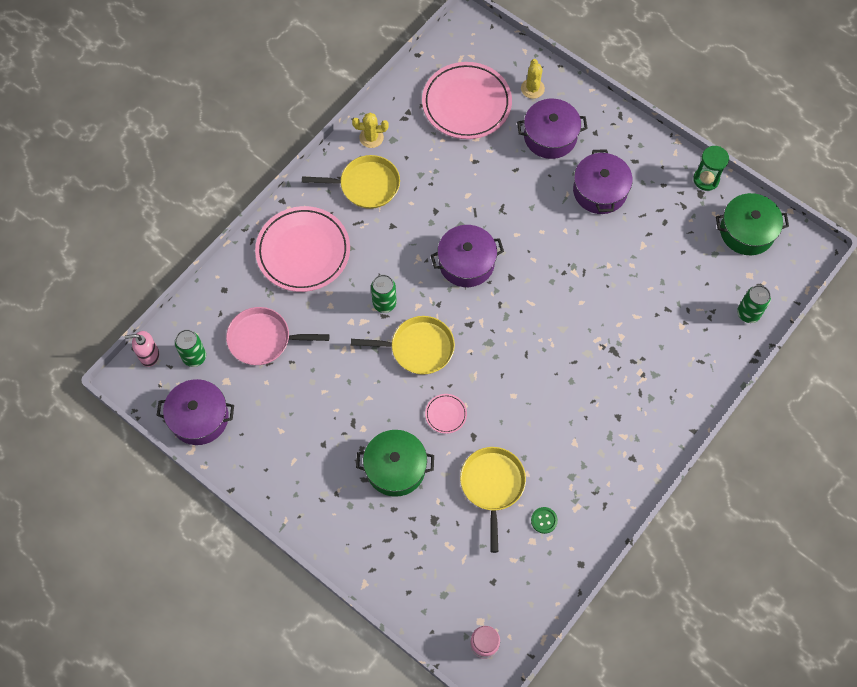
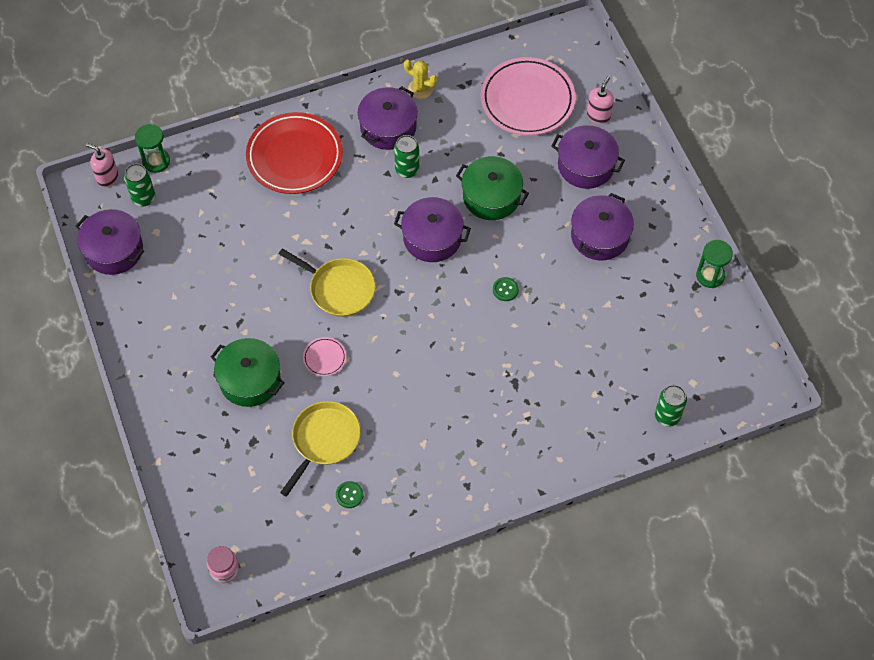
camera: 30 degrees right, 5 degrees down
(183, 318) = (156, 161): none -> green hourglass
(263, 339) = (210, 213): pink pan -> none
(303, 251) = (294, 156): pink plate -> red plate
(366, 185) = (388, 127): yellow pan -> purple pot
(384, 303) = (335, 236): green can -> green can (407, 170)
(532, 88) = (598, 115): yellow cactus -> pink soap dispenser
(554, 276) = (505, 289): none -> green button
(747, 231) = (718, 342): green pot -> green pot (491, 196)

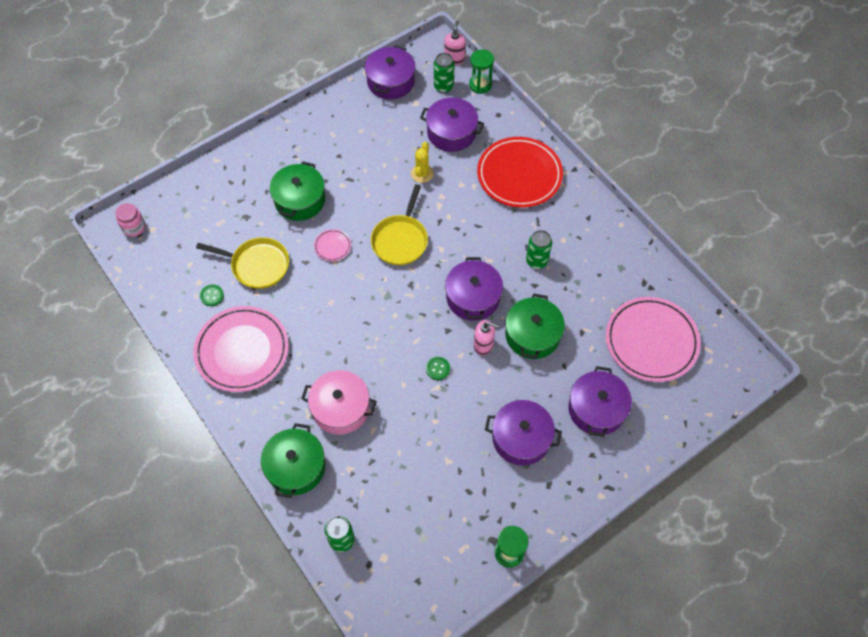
camera: 75 degrees right, 0 degrees up
(388, 127) = (575, 236): purple pot -> purple pot (451, 133)
(420, 89) = (627, 250): yellow cactus -> yellow cactus (422, 173)
(430, 474) = (242, 351): none -> pink plate
(525, 389) = (341, 408): none -> pink pot
(580, 444) = (296, 467): none -> green pot
(598, 115) = (659, 408): pink soap dispenser -> pink soap dispenser (483, 345)

